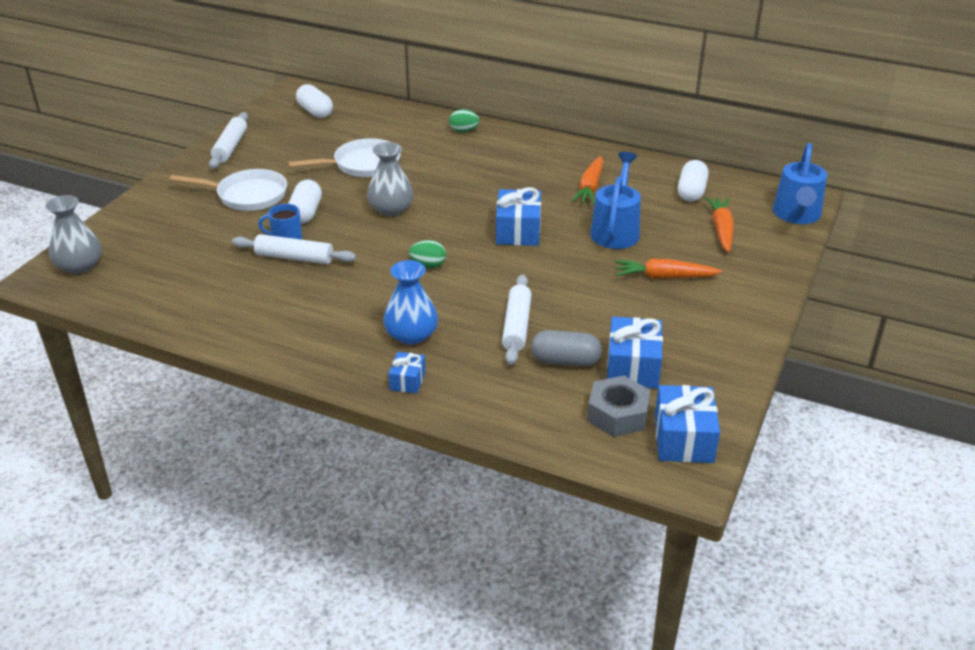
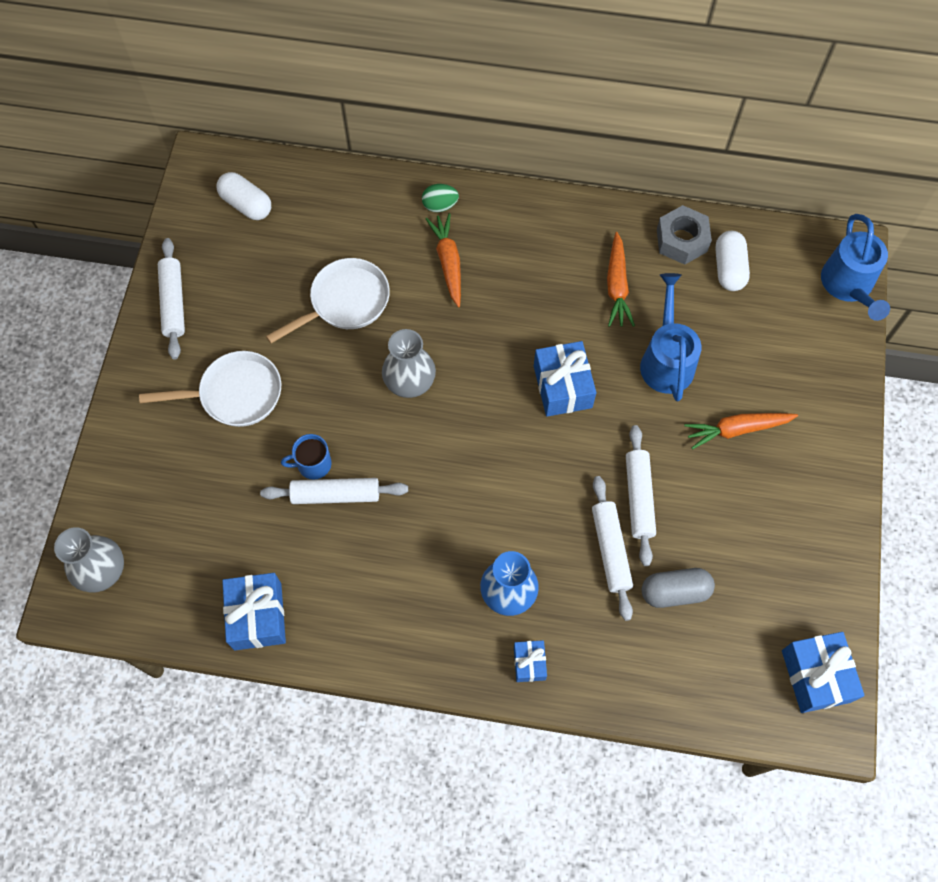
camera: 15 degrees left, 30 degrees up
(305, 213) = (316, 410): white capsule -> none
(428, 265) = (486, 471): green egg -> none
(556, 301) = (638, 498): none -> white rolling pin
(617, 414) = (746, 658): grey nut -> grey nut (681, 240)
(633, 367) = (742, 583): blue gift -> blue gift (258, 616)
(721, 229) = (776, 331): orange carrot -> orange carrot (448, 262)

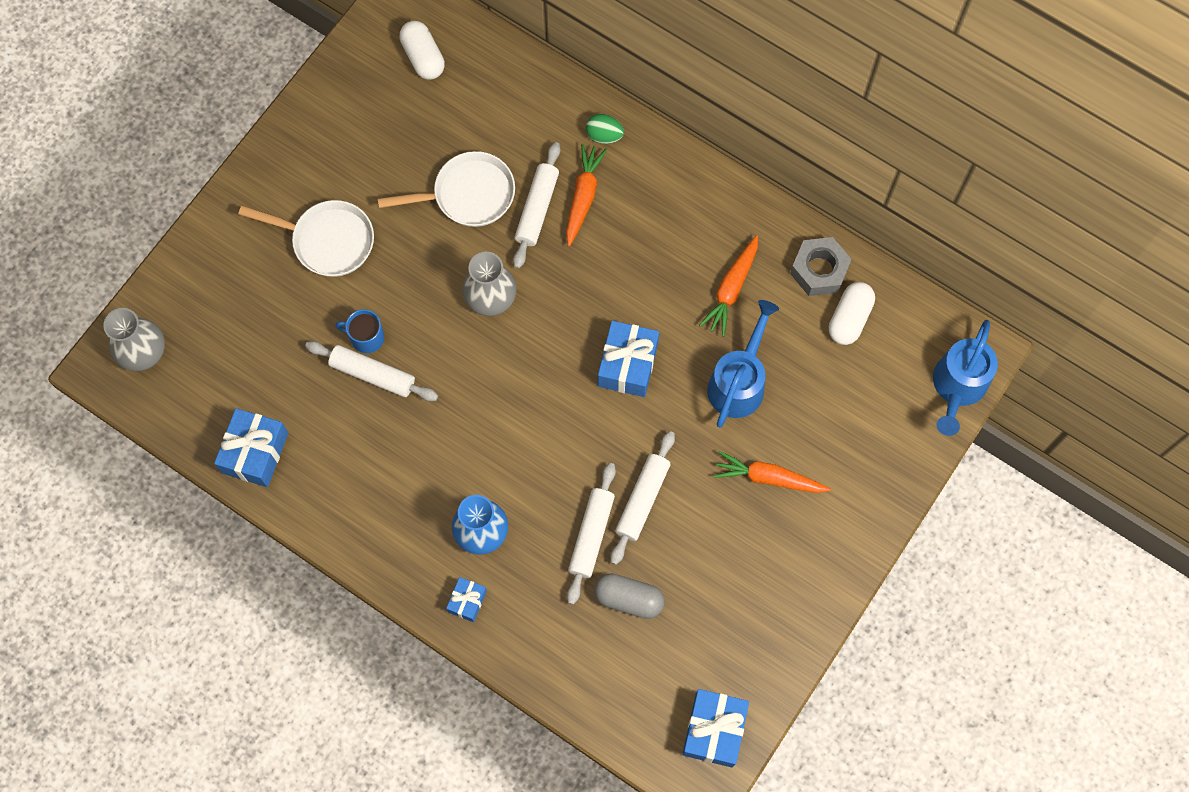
camera: 25 degrees right, 5 degrees up
(174, 302) = (313, 128): white rolling pin -> white rolling pin (537, 209)

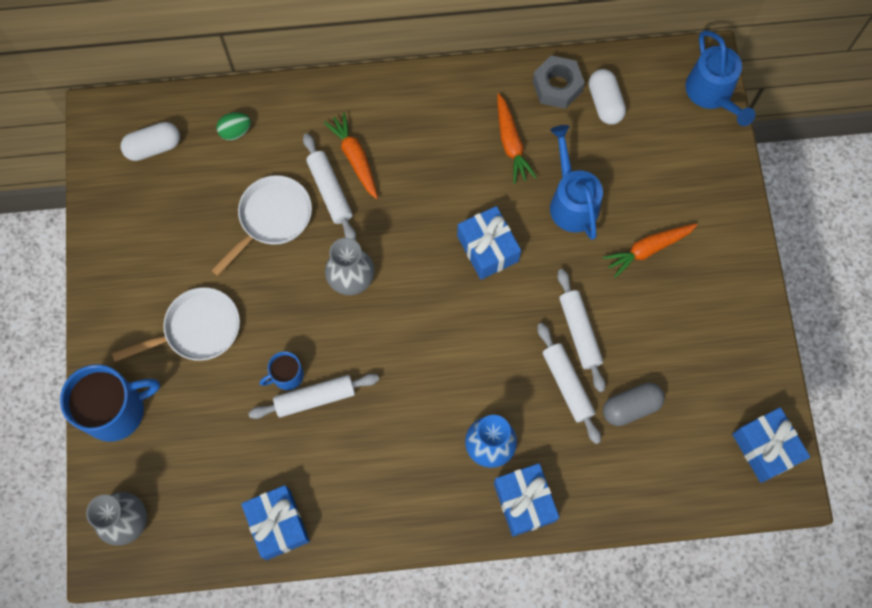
camera: 40 degrees left, 0 degrees up
(208, 256) = (116, 410): none -> blue mug
(423, 57) = (153, 147): white capsule -> white capsule turned 45 degrees counterclockwise
(467, 601) = (524, 502): blue gift -> blue gift, size x1.79
(604, 135) = (332, 105): green egg -> green egg (235, 131)

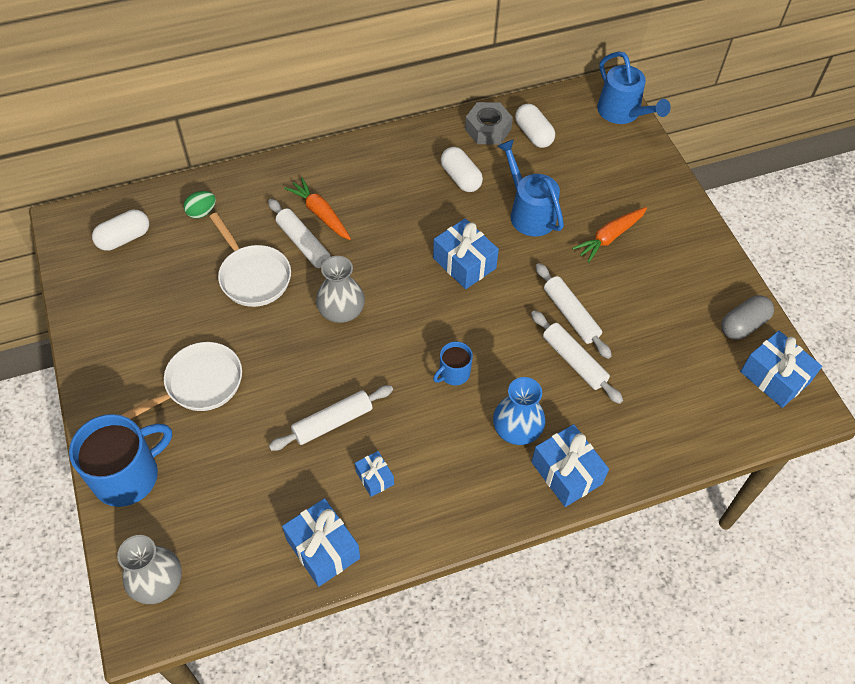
camera: 15 degrees left, 15 degrees down
(272, 218) = (253, 276): white pan -> white pan turned 120 degrees clockwise
(287, 376) = (299, 408): blue mug -> blue mug (453, 373)
(341, 465) = (374, 478): none -> blue gift
(511, 143) = (460, 178): orange carrot -> white capsule
(631, 407) = (639, 368): grey capsule -> grey capsule (743, 325)

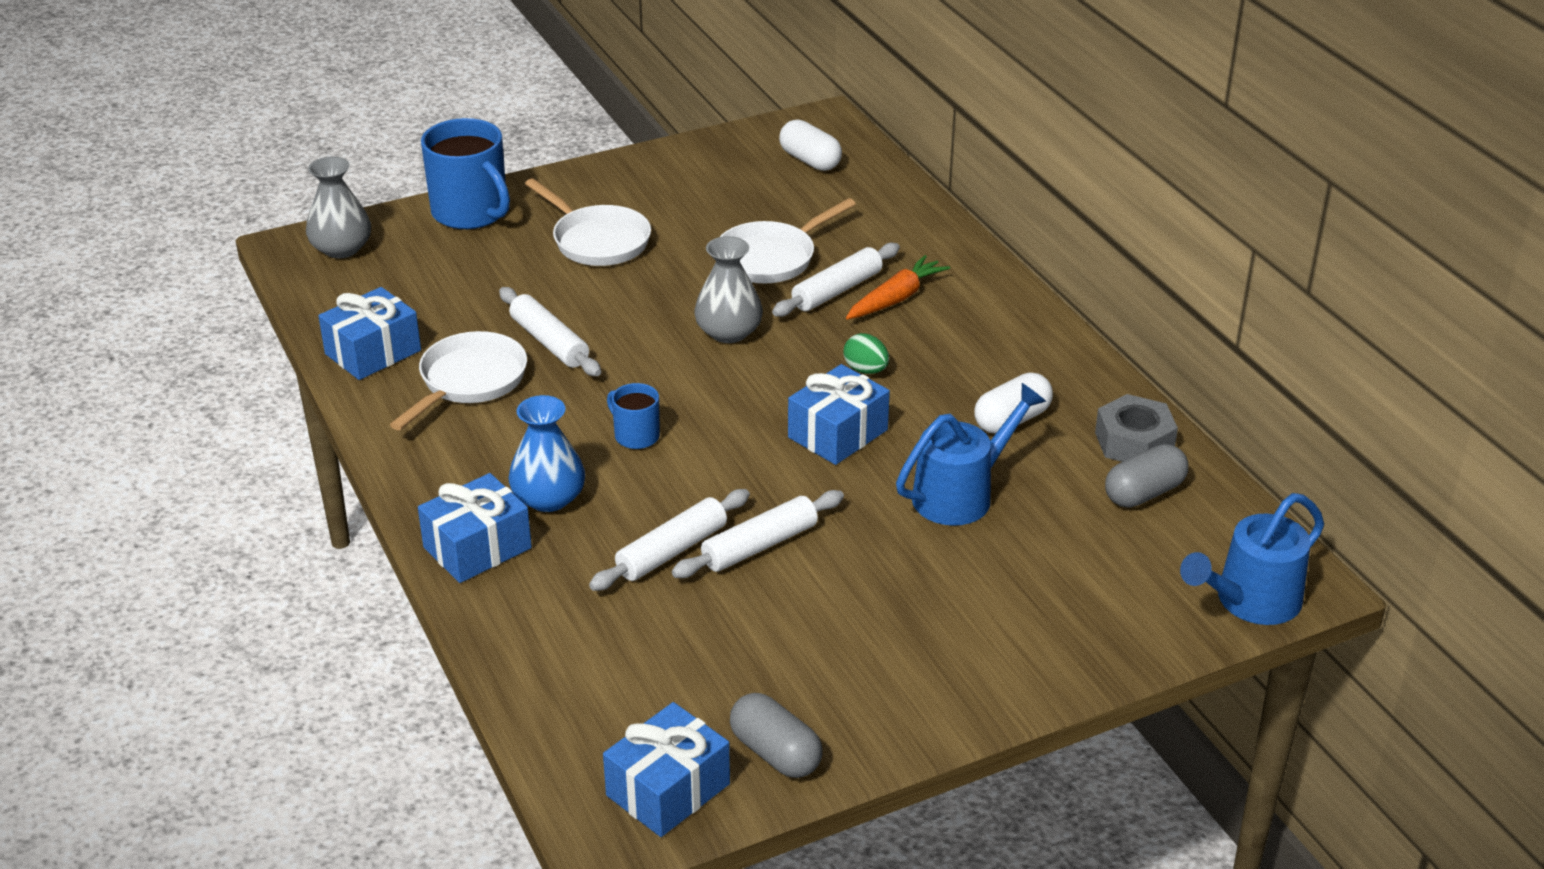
camera: 85 degrees right, 20 degrees down
(202, 212) = (869, 207): green egg -> green egg (865, 370)
(374, 478) = (469, 382): blue gift -> white pan
(533, 134) = (1144, 493): white capsule -> grey capsule
(609, 237) = (933, 587): orange carrot -> none

